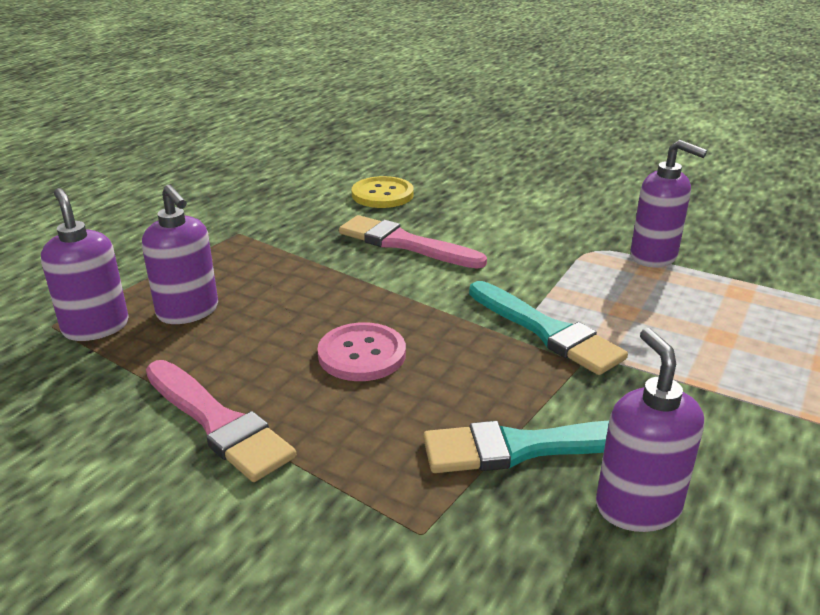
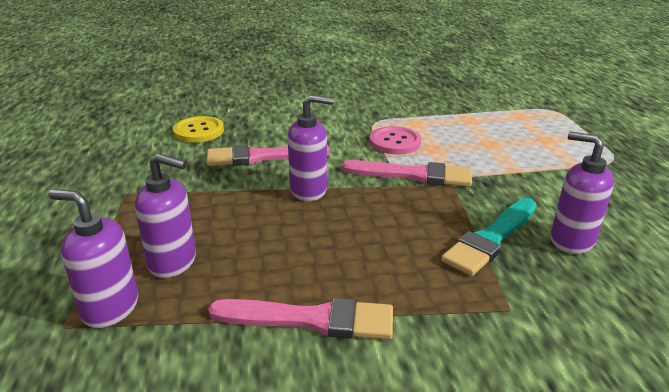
camera: 40 degrees left, 0 degrees up
(362, 354) = (336, 233): pink button -> pink button (395, 142)
(546, 331) = (413, 175): turquoise brush -> pink brush
(654, 257) = (407, 115): purple soap dispenser -> purple soap dispenser (309, 190)

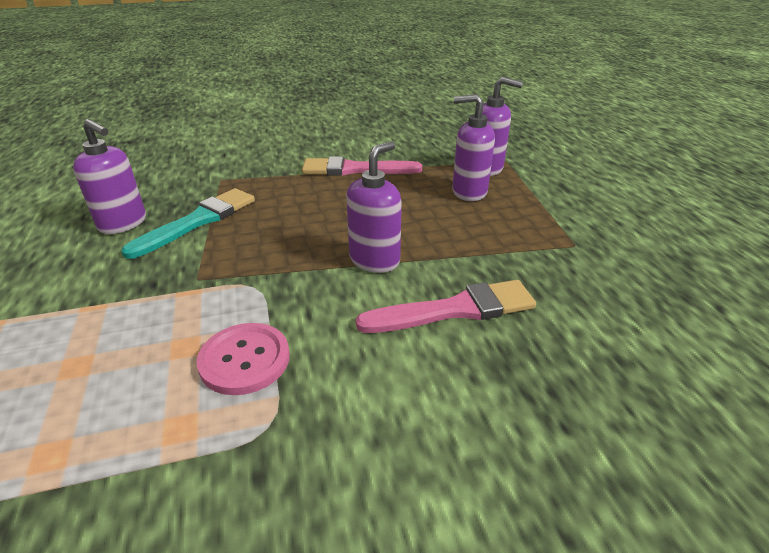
camera: 175 degrees right, 5 degrees up
(198, 131) = (597, 366): yellow button -> none
(309, 190) = (375, 260): purple soap dispenser -> purple soap dispenser turned 135 degrees clockwise
(413, 175) = (241, 290): pink brush -> none

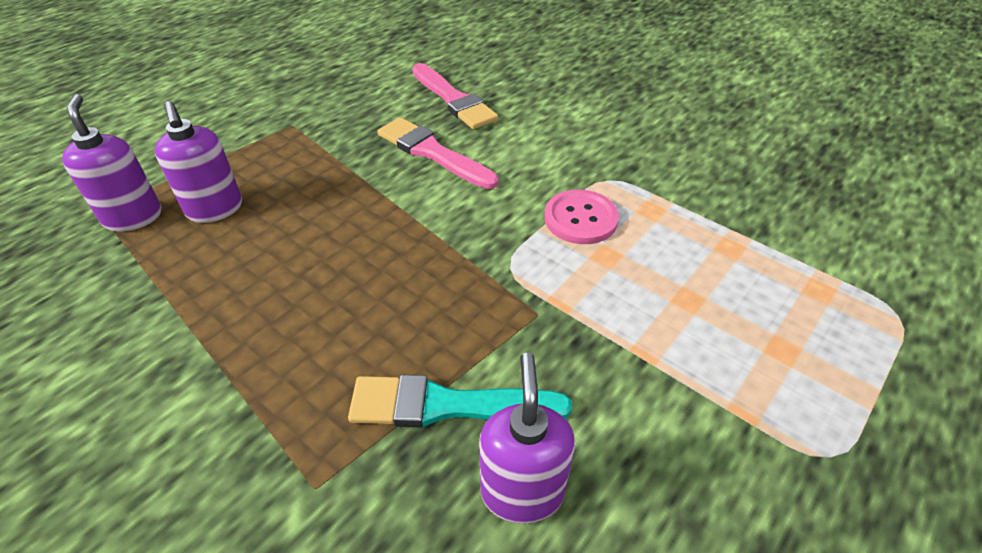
camera: 125 degrees left, 10 degrees up
(355, 169) = (191, 336): pink brush -> pink brush (453, 99)
(375, 260) = (404, 216): purple soap dispenser -> none

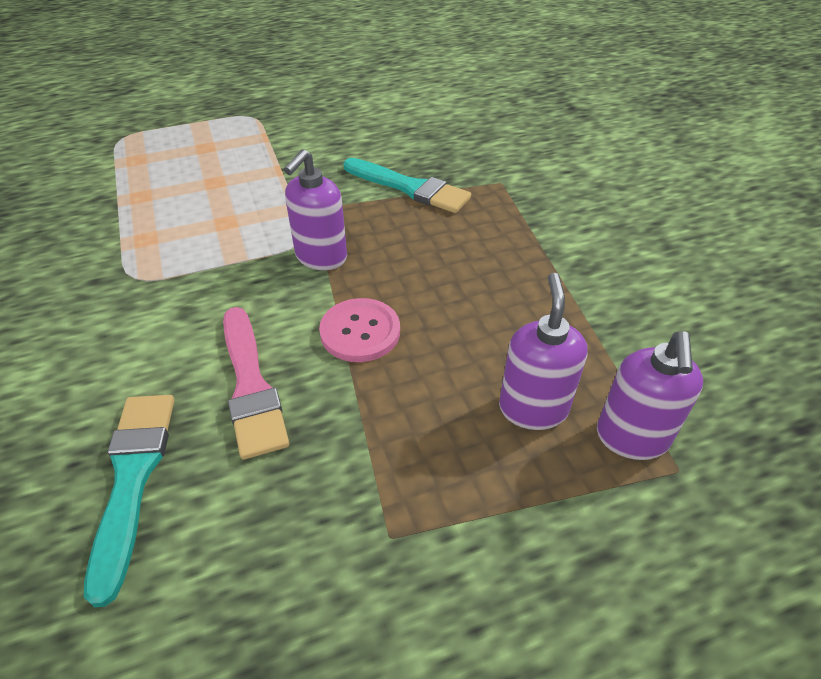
camera: 150 degrees left, 0 degrees up
(453, 99) = (133, 478): pink brush -> turquoise brush
(522, 491) = (399, 150): purple soap dispenser -> purple soap dispenser (321, 257)
(580, 219) = (205, 254): pink button -> pink button (360, 332)

